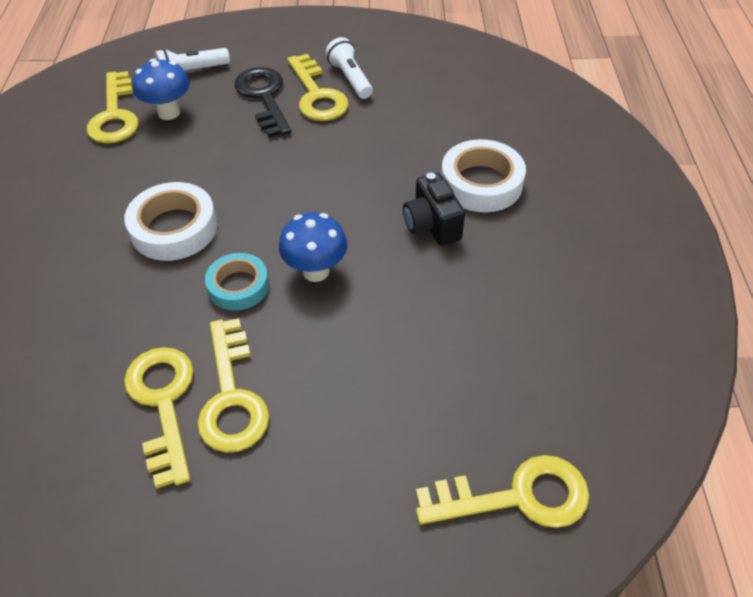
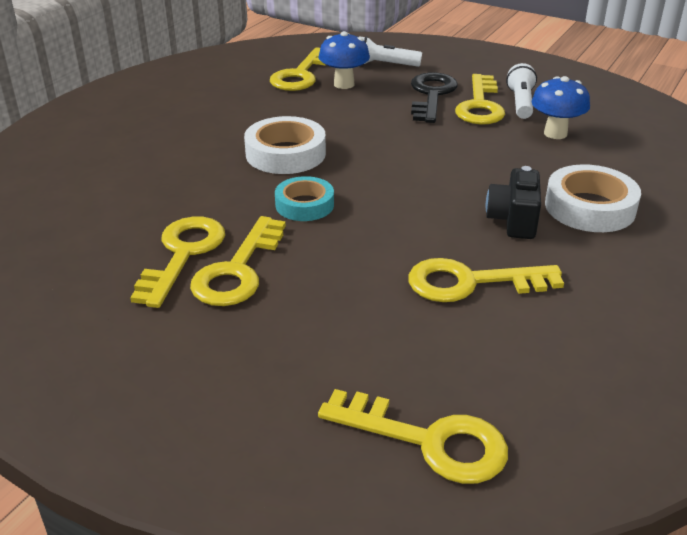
camera: 30 degrees right, 15 degrees down
(316, 271) = (378, 217): blue mushroom -> blue mushroom (555, 133)
(442, 311) = (470, 282): none -> yellow key

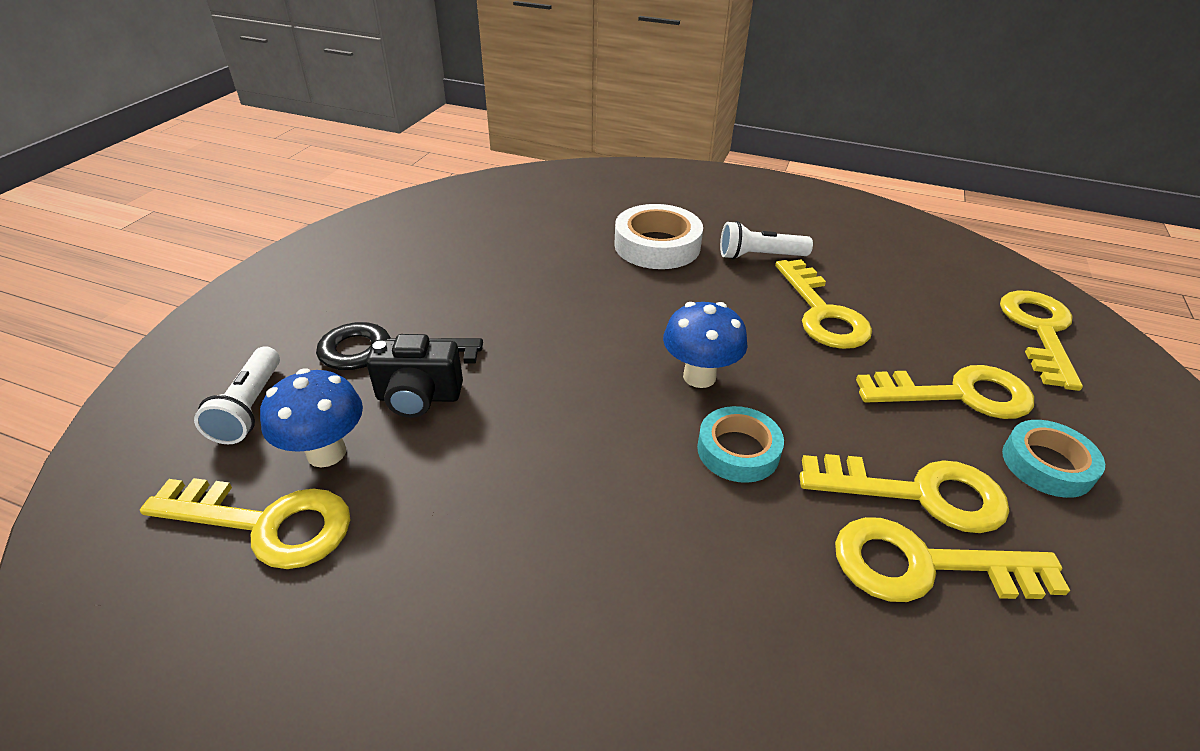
camera: 100 degrees left, 5 degrees up
(238, 349) = (1047, 464): none -> turquoise tape
(285, 154) = (598, 494): white tape -> none
(480, 106) = (425, 308): yellow key -> yellow key (958, 394)
(513, 221) = (701, 288): black camera -> black camera (418, 397)
(520, 103) = (418, 277): white flashlight -> white flashlight (759, 256)
(555, 133) = (502, 257): blue mushroom -> blue mushroom (699, 376)

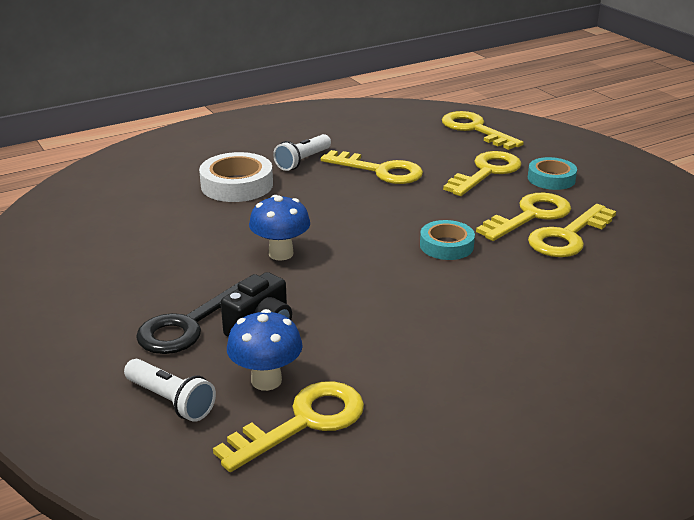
camera: 50 degrees left, 10 degrees down
(699, 376) = (378, 229): blue mushroom -> blue mushroom (281, 254)

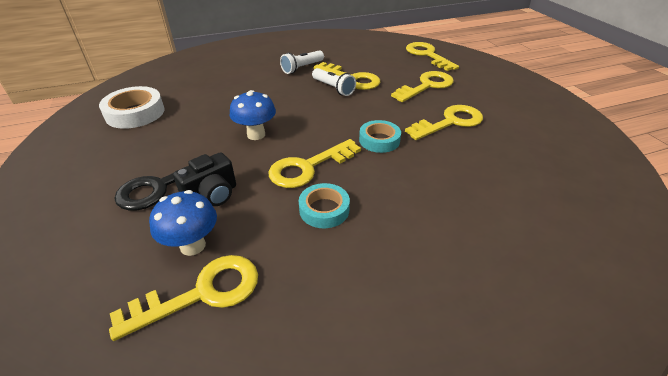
camera: 10 degrees right, 10 degrees up
(171, 401) = (111, 255): white flashlight -> white flashlight (333, 88)
(237, 185) = (251, 81): white tape -> white tape (135, 113)
(551, 179) = (473, 94): turquoise tape -> turquoise tape (324, 209)
(568, 237) = (475, 142): yellow key -> yellow key (308, 167)

